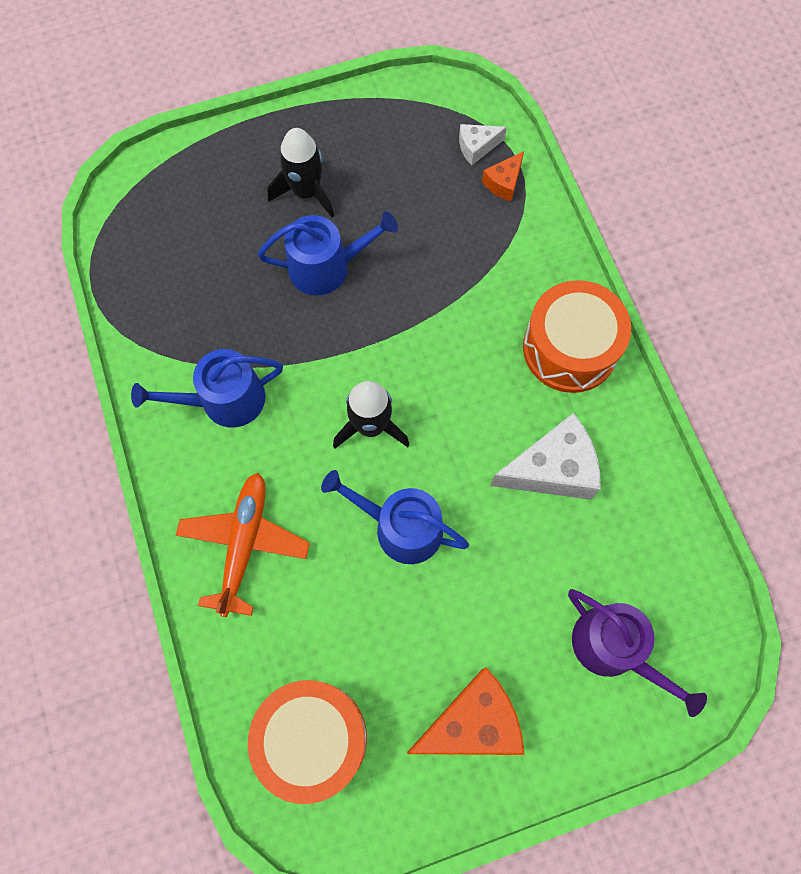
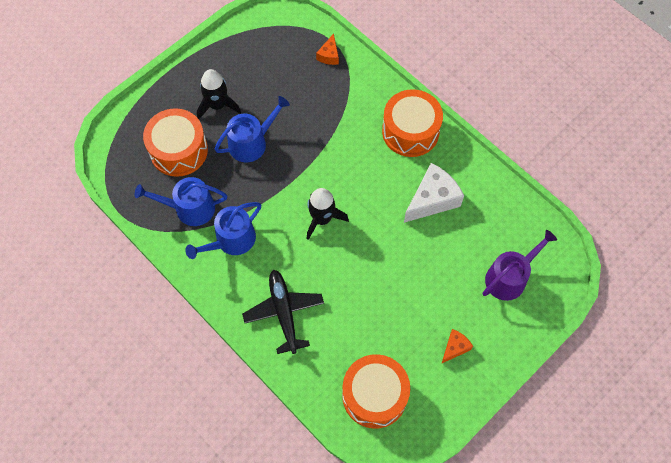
camera: 25 degrees left, 5 degrees down
(219, 235) = (179, 150): none -> orange drum
(244, 543) = (284, 312): orange plane -> black plane
(400, 527) = (366, 265): blue watering can -> blue watering can (189, 208)
(472, 722) = (455, 347): orange cheese -> orange cheese, size x0.52
(477, 147) = (304, 41): white cheese -> none
(614, 649) = (509, 277): purple watering can -> purple watering can turned 60 degrees counterclockwise

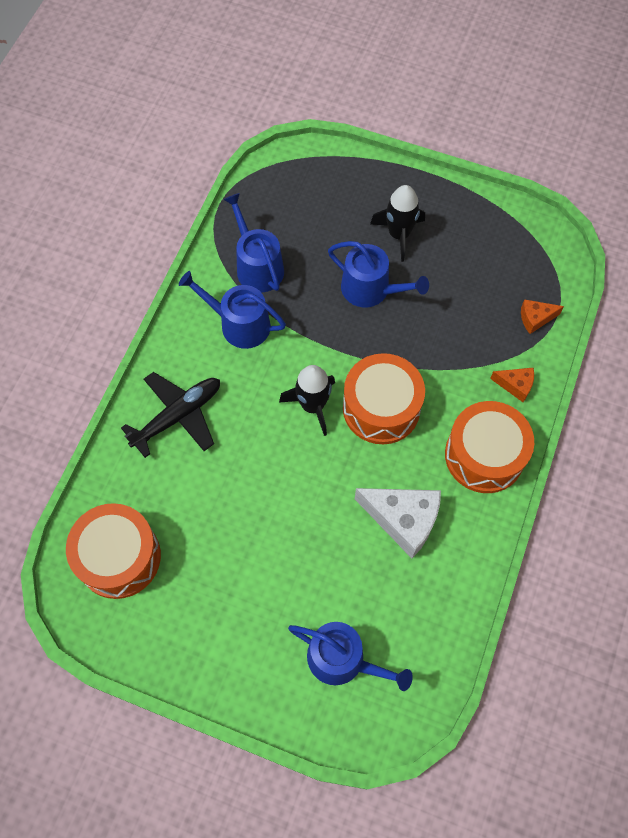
camera: 65 degrees right, 0 degrees up
(179, 150) = (321, 223): orange drum -> orange drum (381, 408)
(455, 347) = (217, 627): orange cheese -> orange cheese (515, 385)
(509, 277) = (343, 660): purple watering can -> blue watering can

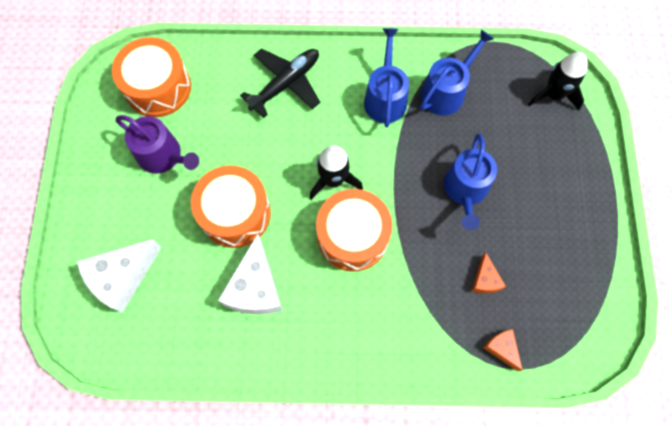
camera: 70 degrees right, 5 degrees up
(178, 416) = (286, 84): black plane -> black plane turned 75 degrees counterclockwise
(212, 574) = (164, 156): none -> purple watering can
(343, 660) = (122, 277): blue watering can -> white cheese
(399, 234) = (534, 195): black rocket -> black rocket (553, 94)
(484, 455) = (340, 340): orange drum -> orange drum (235, 213)
(515, 385) = (422, 349): orange cheese -> orange cheese (485, 280)

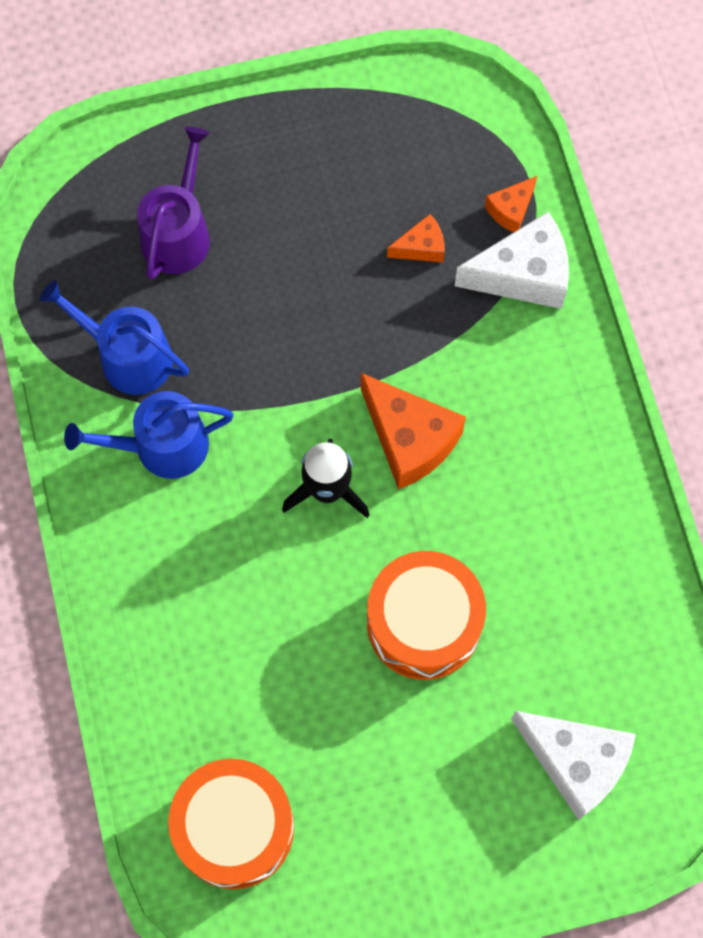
camera: 105 degrees left, 0 degrees up
(164, 156) = (359, 771): purple watering can -> purple watering can (178, 232)
(255, 287) = (529, 557): white cheese -> white cheese (523, 274)
(286, 84) = (174, 611): black plane -> none
(352, 236) = (410, 439): orange drum -> orange cheese
(465, 190) = (291, 297): blue watering can -> none
(553, 94) = (95, 200): black rocket -> none

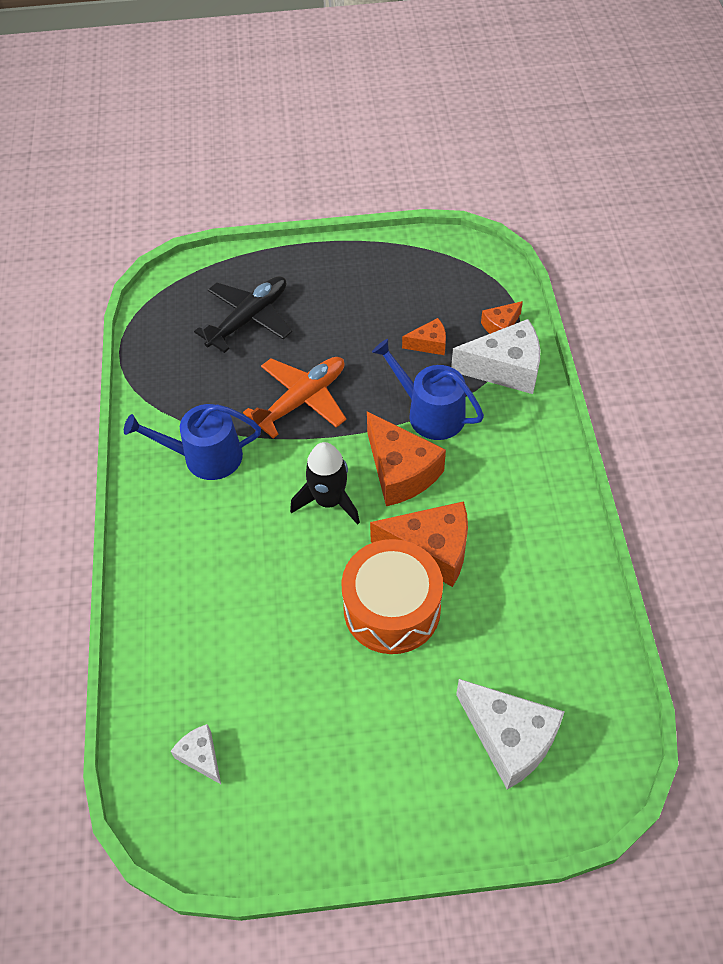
camera: 10 degrees right, 15 degrees down
(127, 356) = (193, 394): blue watering can -> blue watering can (430, 413)
(178, 232) = (249, 318): purple watering can -> black plane
(234, 828) = (201, 756): orange drum -> white cheese
(270, 350) = (302, 400): none -> orange plane
(460, 541) = (431, 550): none -> orange cheese

